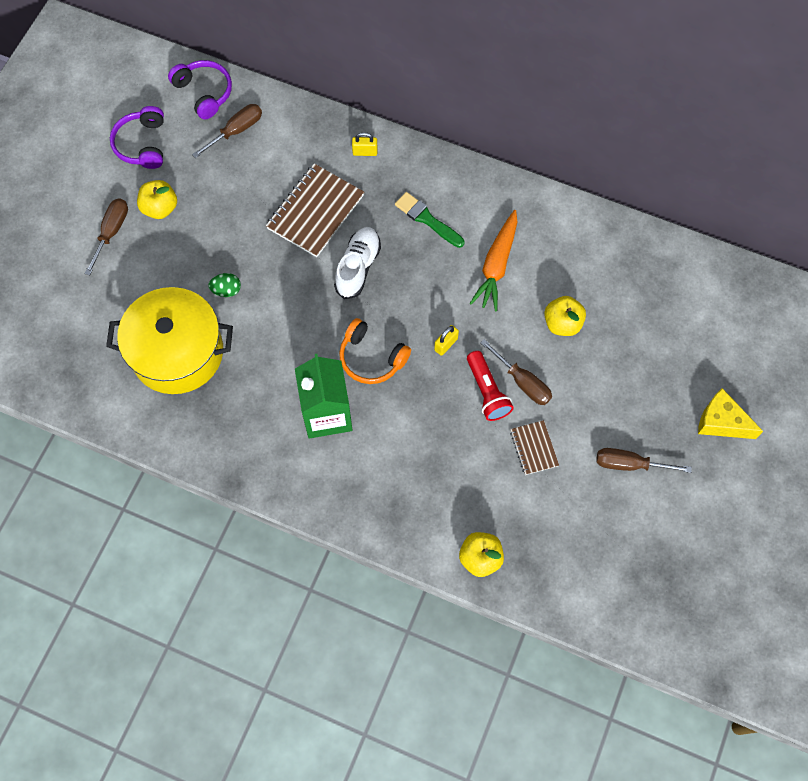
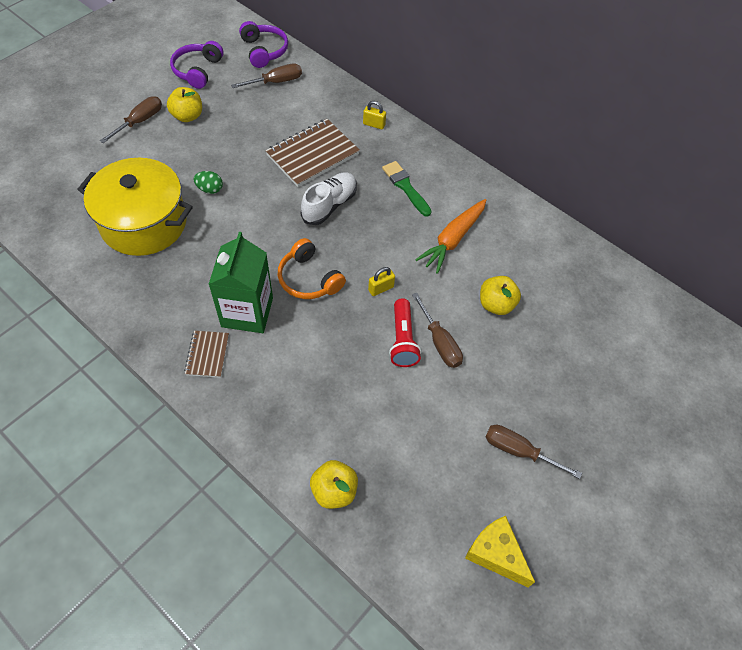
camera: 15 degrees right, 10 degrees down
(533, 448) = (428, 404): brown notebook -> brown notebook (207, 355)
(721, 422) = (626, 441): yellow cheese -> yellow cheese (495, 554)

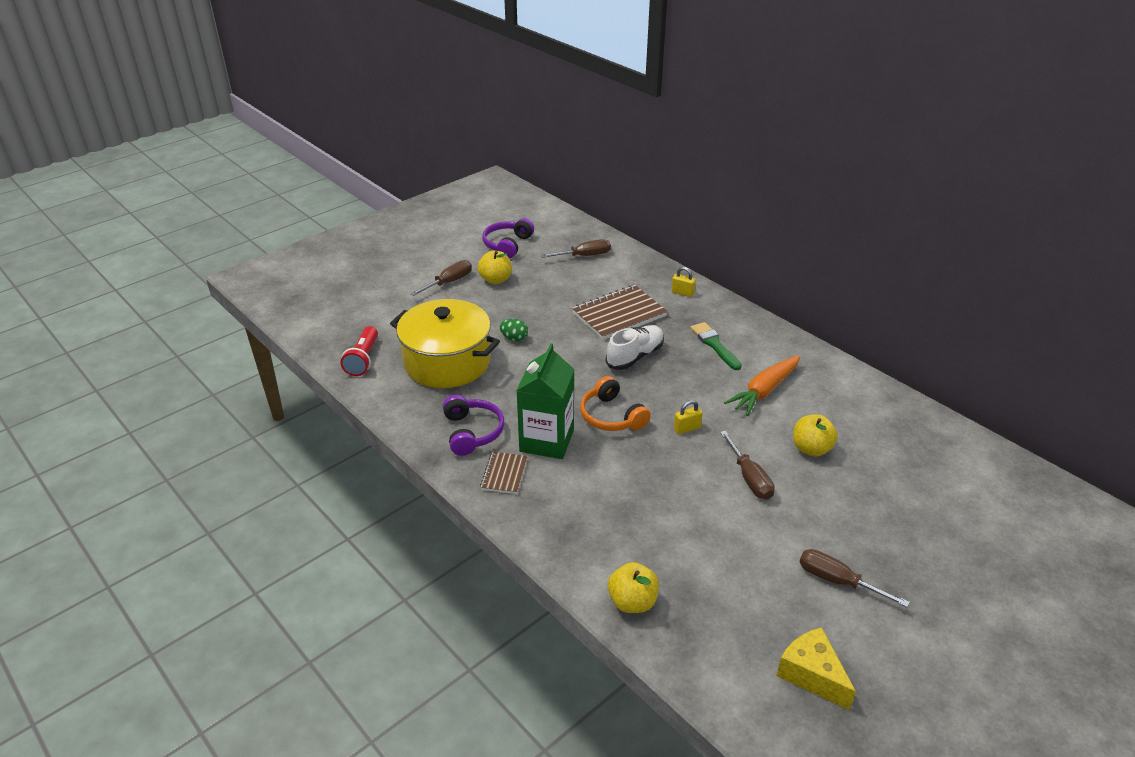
camera: 10 degrees right, 20 degrees down
(264, 51) = (573, 231): purple headphones -> purple headphones (472, 432)
(402, 340) = (709, 474): red flashlight -> red flashlight (363, 359)

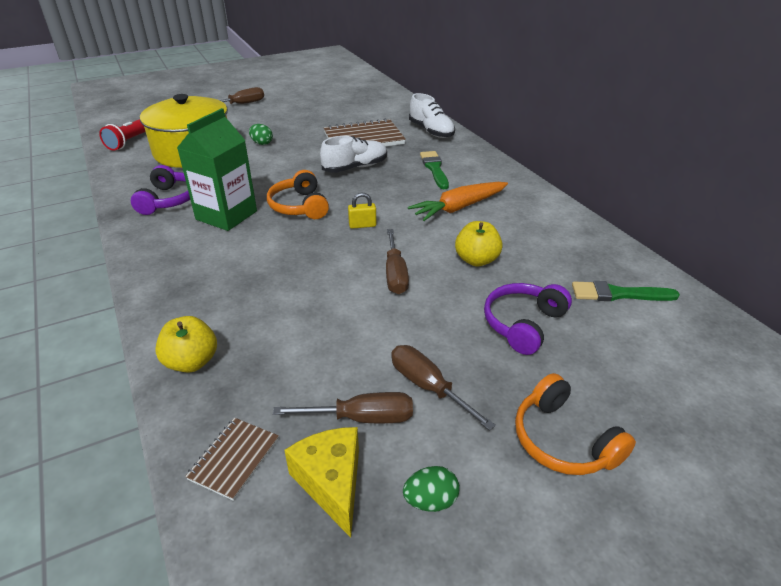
camera: 15 degrees right, 0 degrees up
(495, 280) = (280, 106): yellow apple -> none
(504, 474) = (167, 234): brown notebook -> brown notebook (234, 459)
(507, 245) = (308, 87): purple headphones -> purple headphones (523, 324)
(584, 256) = (364, 100): brown screwdriver -> brown screwdriver (361, 418)
(682, 293) = (431, 131): yellow padlock -> white shoe
(888, 670) = (430, 500): none -> green egg
(943, 461) = (619, 294): none -> green brush
(957, 602) = (563, 440): none -> orange headphones

